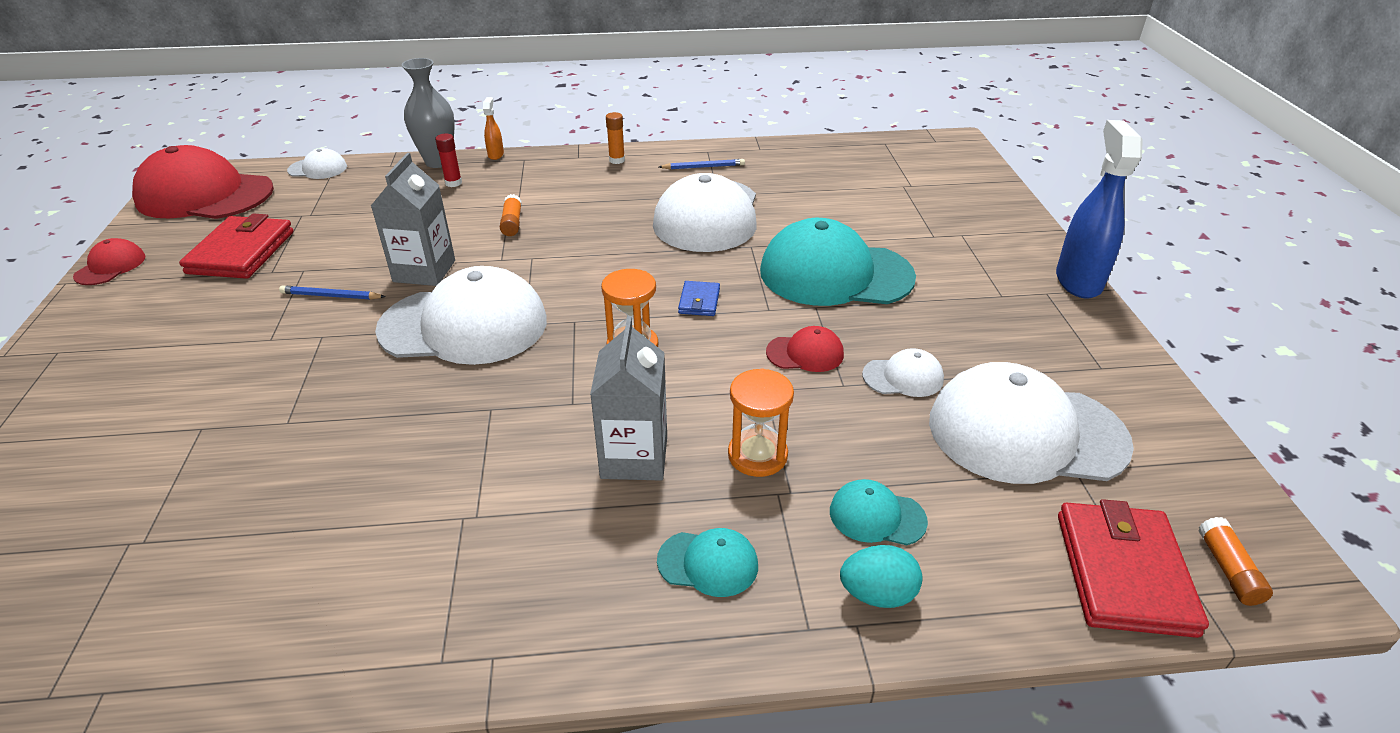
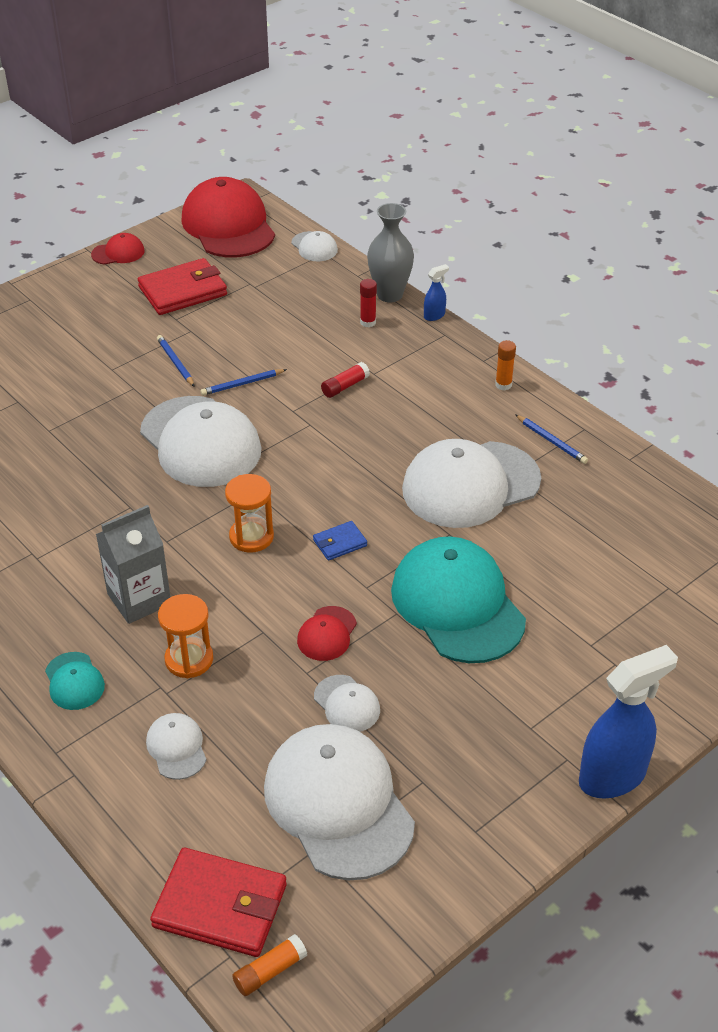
camera: 55 degrees right, 5 degrees up
(424, 271) = (242, 384): grey carton -> blue pencil
(496, 155) = (434, 315): orange spray bottle -> blue spray bottle
(512, 223) = (345, 386): orange glue stick -> red glue stick
(805, 353) = (327, 634): red cap -> red cap turned 60 degrees clockwise
(877, 516) = (176, 748): turquoise cap -> white cap
(877, 594) = (105, 775): turquoise egg -> none
(1123, 573) = (220, 906): red wallet -> red wallet turned 45 degrees clockwise

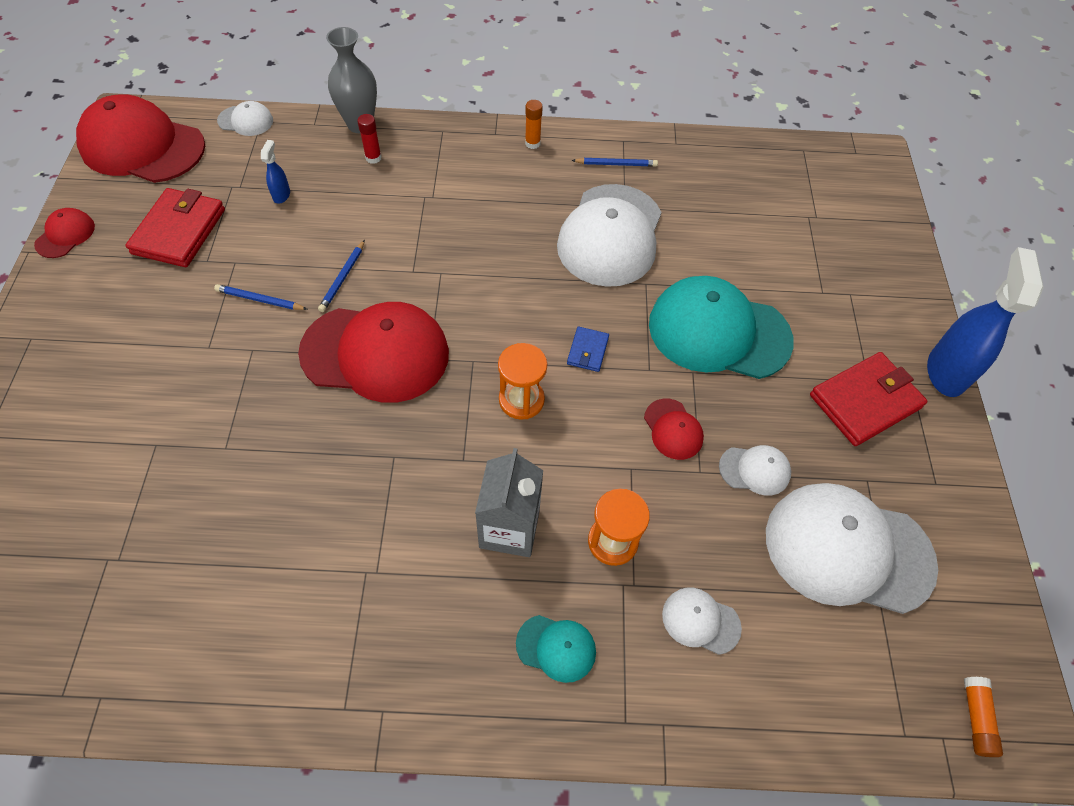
camera: 50 degrees left, 15 degrees up
(200, 442) = (376, 353): white cap -> red cap
(220, 906) = (889, 708): red wallet -> red wallet (865, 401)
(345, 386) = (425, 222): red glue stick -> none
(434, 315) = (415, 120): blue spray bottle -> blue spray bottle (281, 195)

